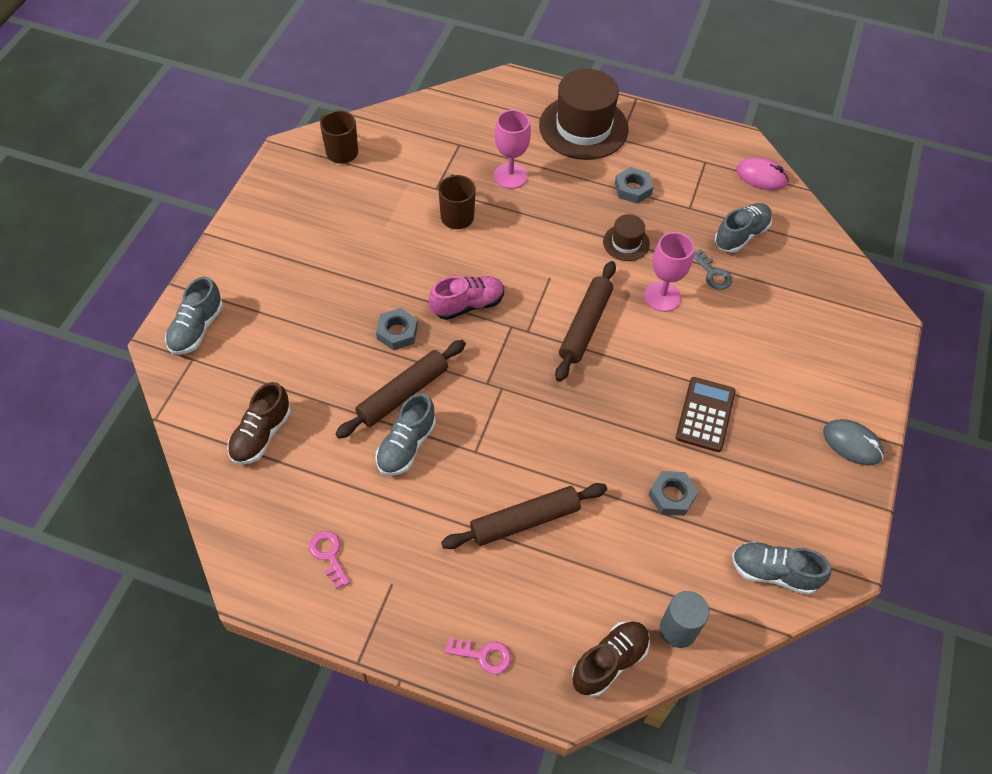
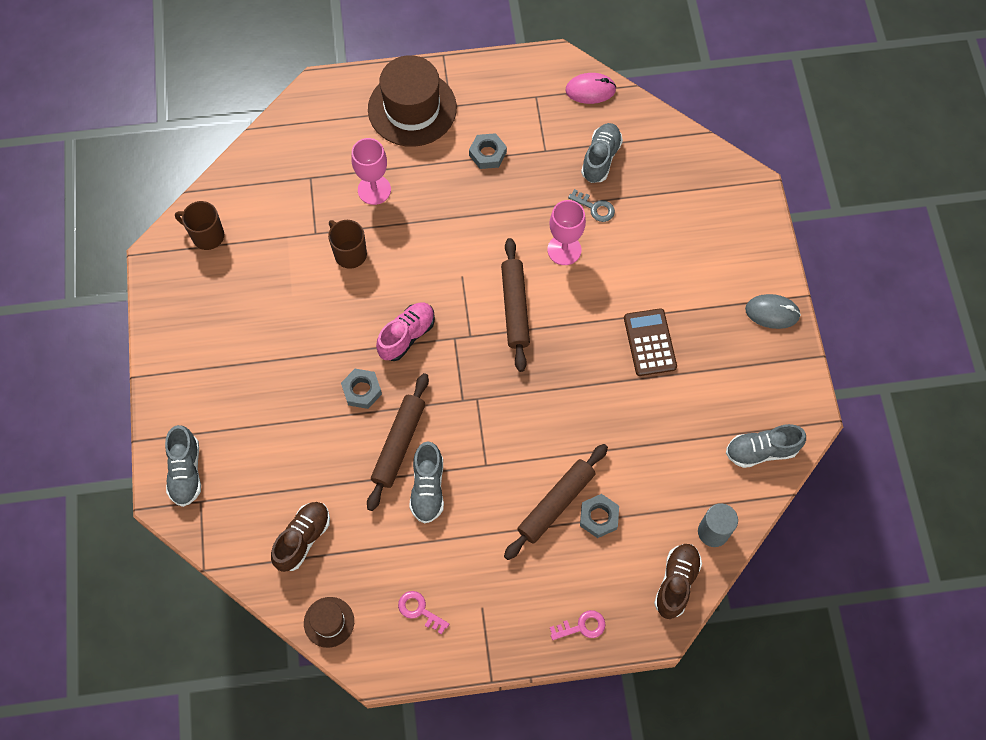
camera: 25 degrees left, 10 degrees up
(261, 435) = (303, 539): brown shoe -> brown shoe turned 150 degrees counterclockwise
(626, 243) = (509, 211): brown hat -> brown hat (329, 622)
(672, 496) = (657, 426): grey nut -> grey nut (599, 517)

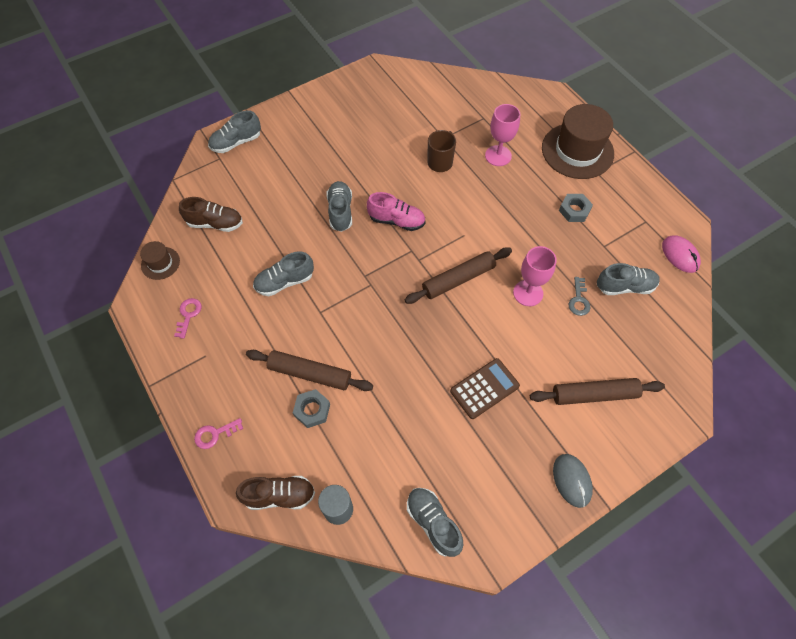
camera: 65 degrees right, 5 degrees down
(207, 235) = (406, 84): brown mug -> none
(362, 390) = (340, 212): grey nut -> grey shoe
(399, 444) = (310, 250): brown rolling pin -> brown rolling pin (594, 395)
(582, 626) = (215, 434): pink key -> pink key turned 105 degrees clockwise

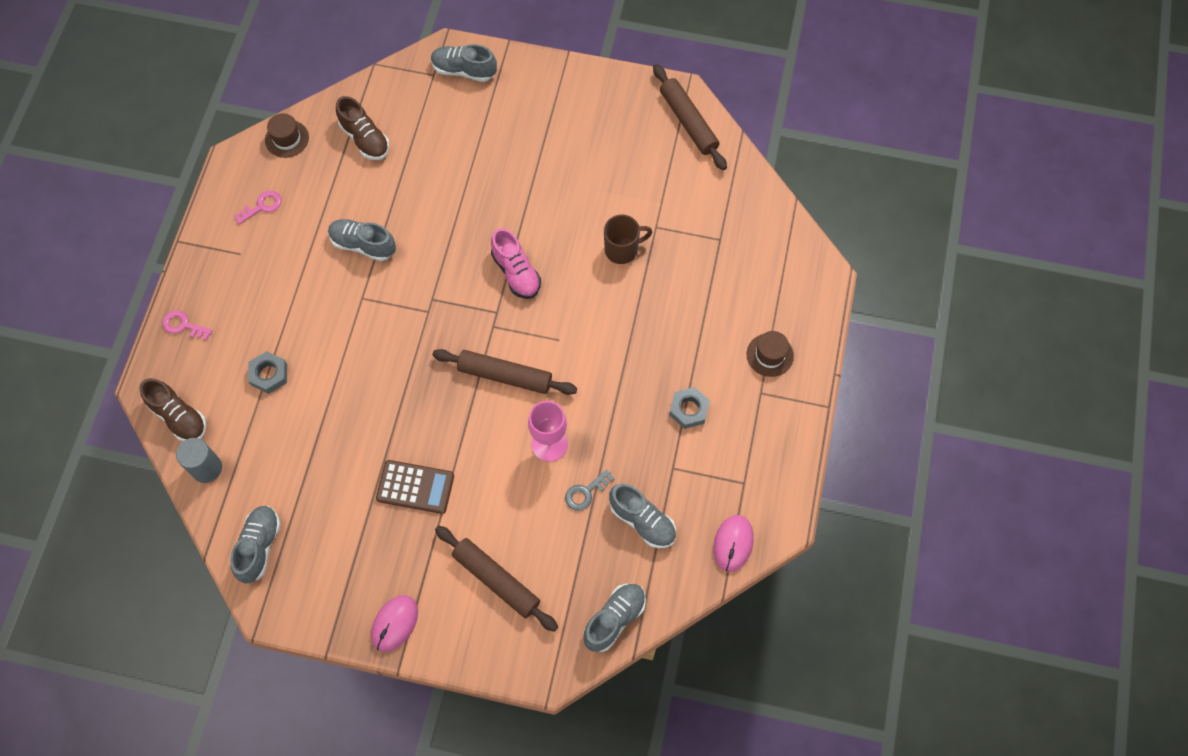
camera: 45 degrees right, 5 degrees up
(310, 374) = (298, 343): brown rolling pin -> brown rolling pin (688, 122)
(340, 212) = (478, 220): grey shoe -> grey shoe (614, 619)
(498, 156) = (685, 291): pink goblet -> none
(572, 480) = (394, 623): grey mouse -> pink mouse
(577, 151) = (770, 355): brown hat -> brown hat, size x0.48

